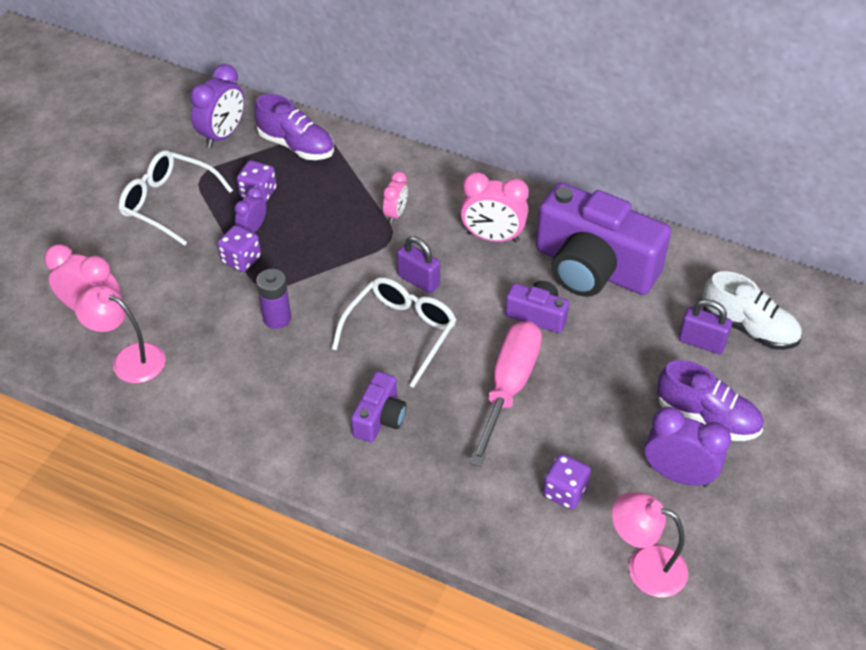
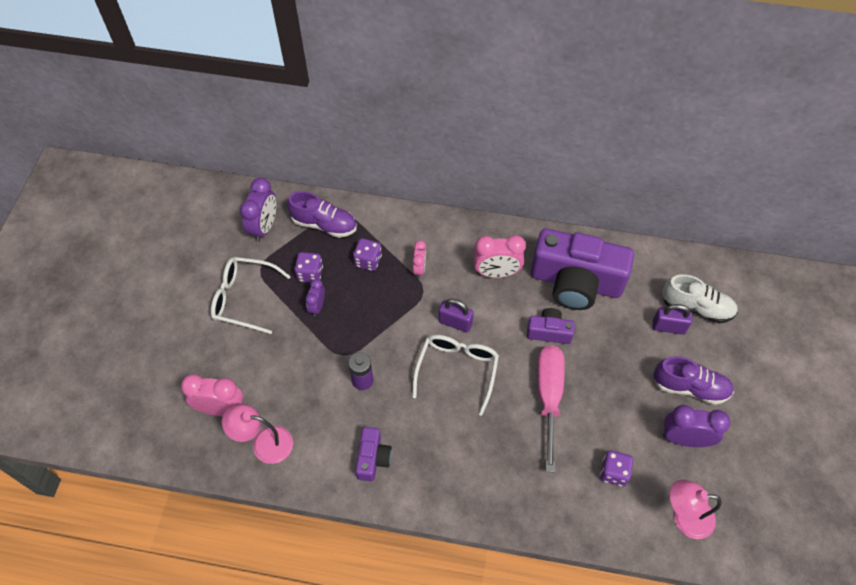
camera: 15 degrees left, 10 degrees up
(241, 260) = (318, 336): purple dice -> purple dice (368, 261)
(380, 418) = (466, 446): purple camera -> purple camera (373, 458)

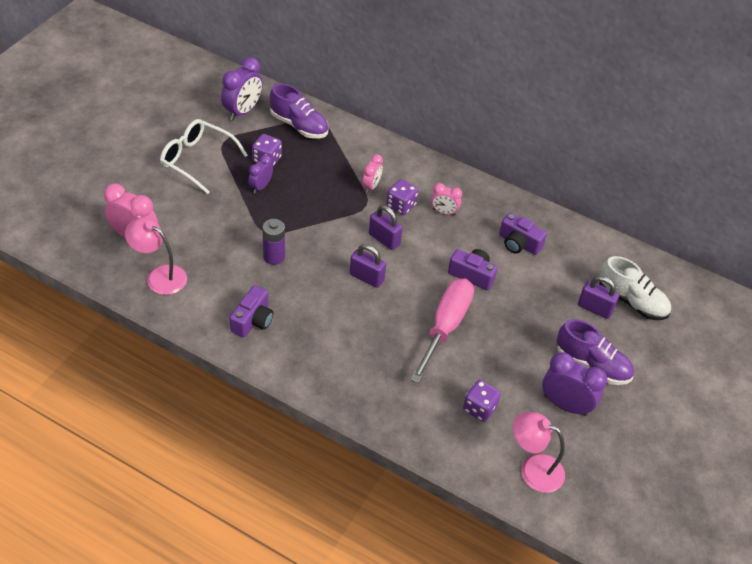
camera: 15 degrees right, 10 degrees down
(368, 261) = (326, 166): purple dice -> purple dice (401, 206)
(457, 371) = (366, 277): white glasses -> purple padlock
(496, 273) = (444, 212): pink clock -> pink clock, size x0.59
(575, 282) = (518, 243): purple camera -> purple camera, size x0.46

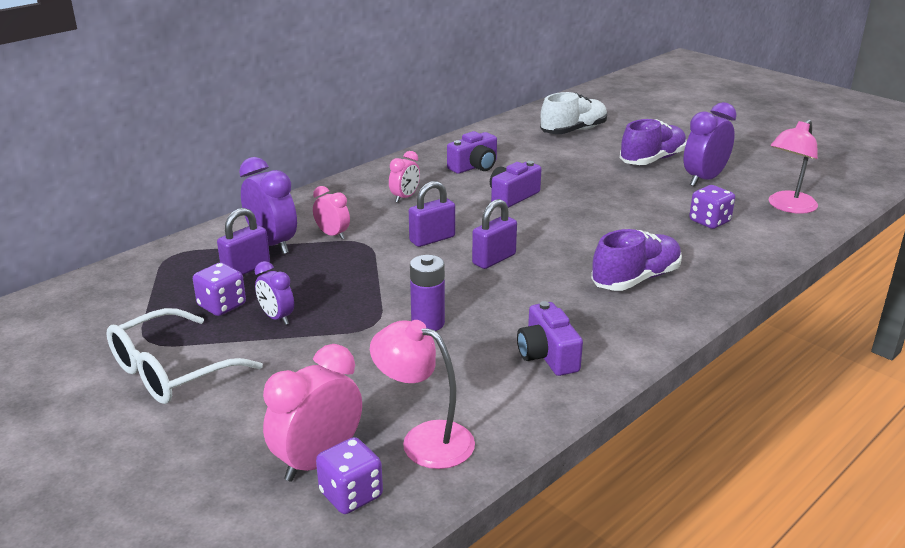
camera: 70 degrees left, 20 degrees down
(159, 276) = (424, 439): pink lamp -> pink lamp turned 75 degrees clockwise
(243, 111) = (93, 314): purple clock -> purple clock (272, 244)
(253, 320) = (547, 355): purple camera -> purple camera turned 150 degrees counterclockwise
(299, 125) = (170, 270): purple shoe -> purple shoe (635, 279)
(401, 206) = (379, 221): purple dice -> purple dice (351, 495)
(445, 327) = (588, 223): pink screwdriver -> none
(594, 308) = (579, 147): purple padlock -> purple padlock (246, 269)

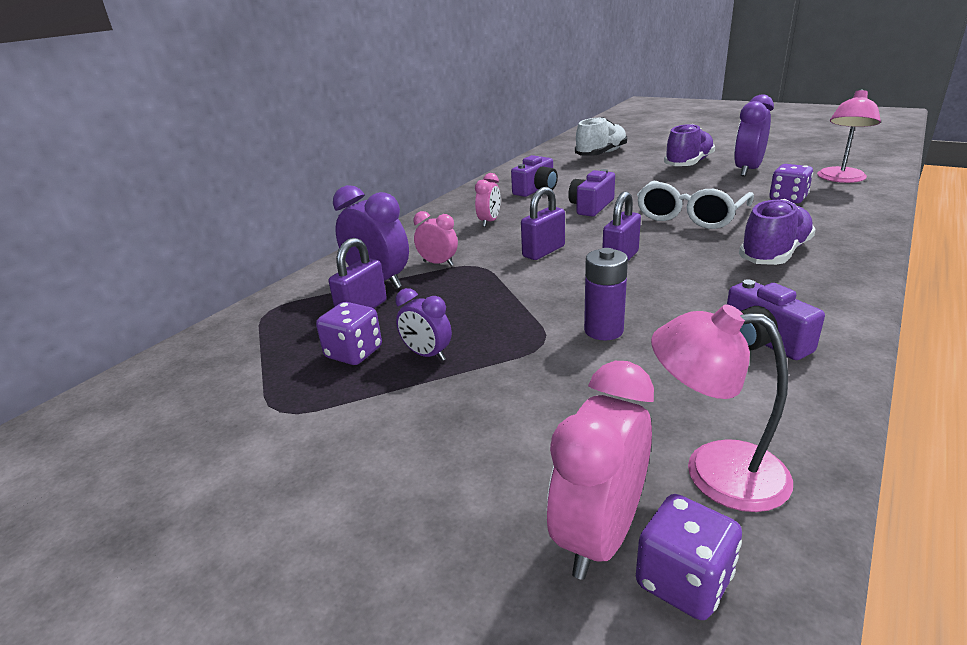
camera: 10 degrees left, 0 degrees up
(172, 371) = (327, 444): white glasses -> white glasses (690, 216)

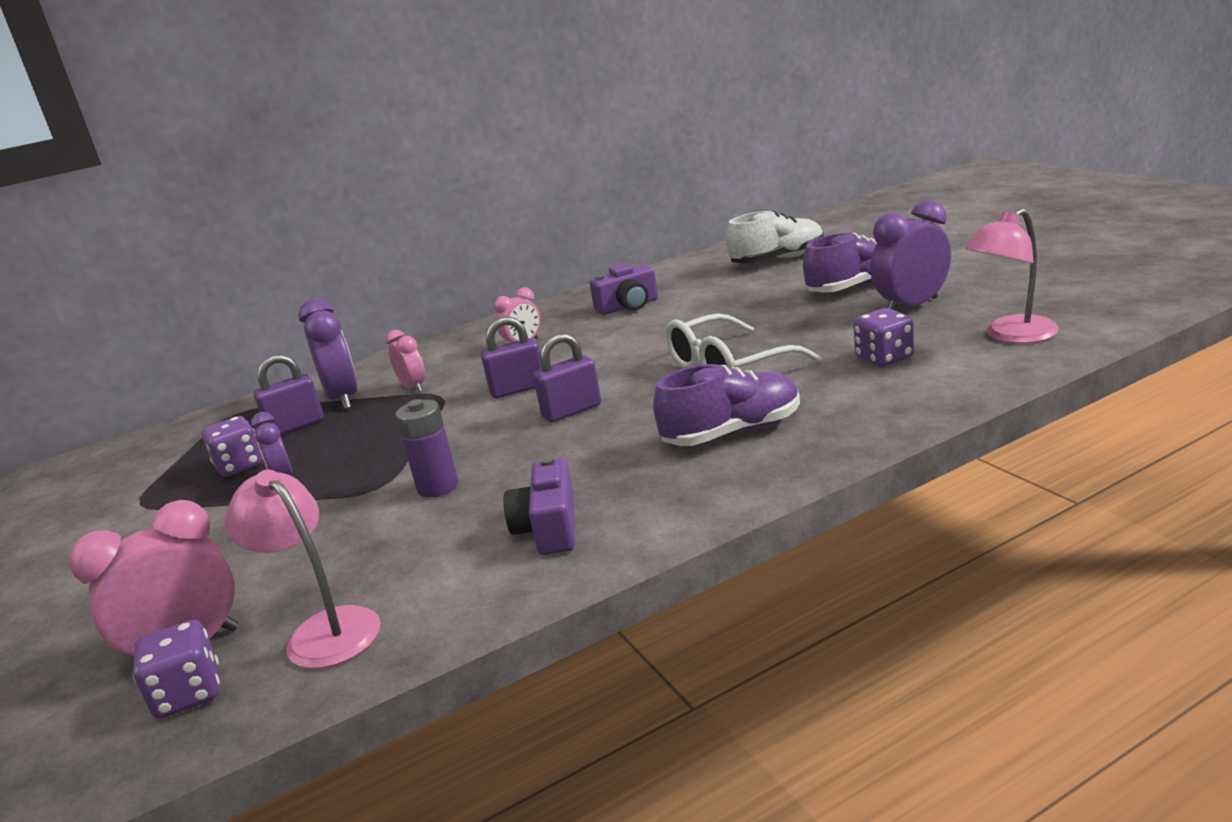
camera: 30 degrees right, 5 degrees down
(591, 206) = (647, 338): purple camera -> none

